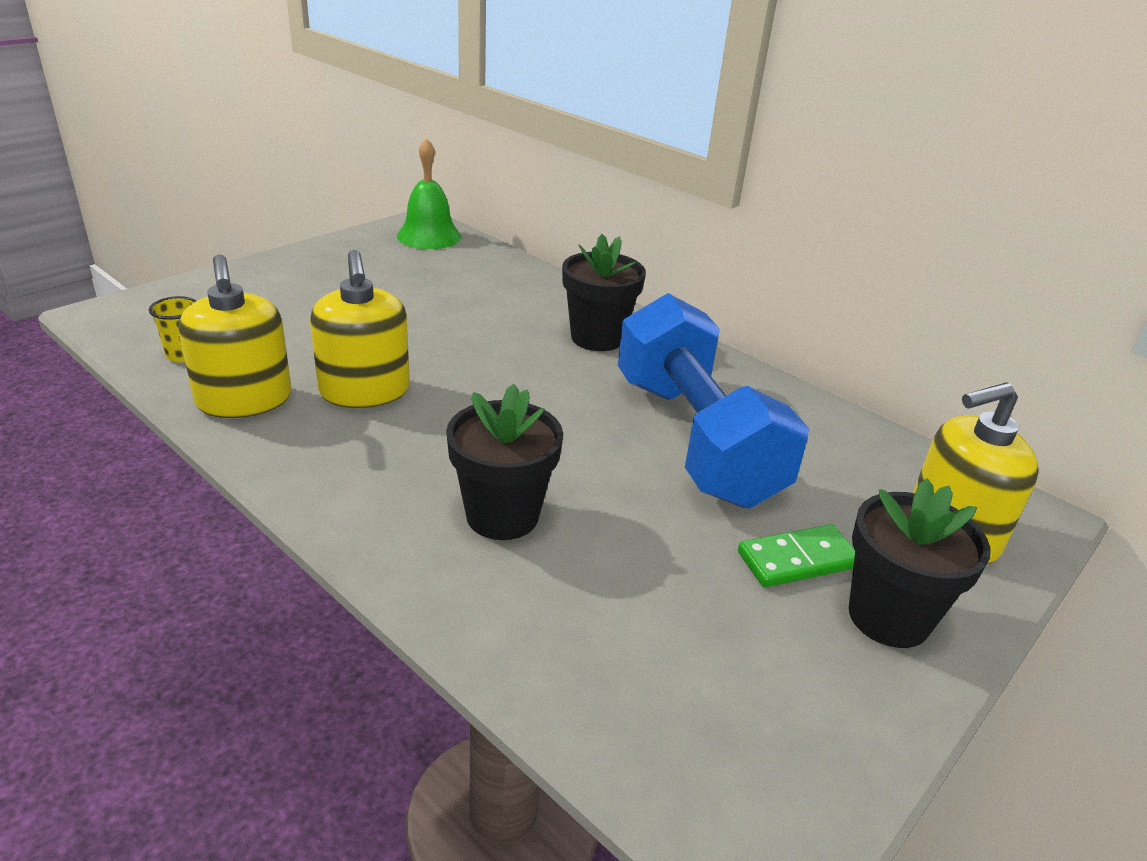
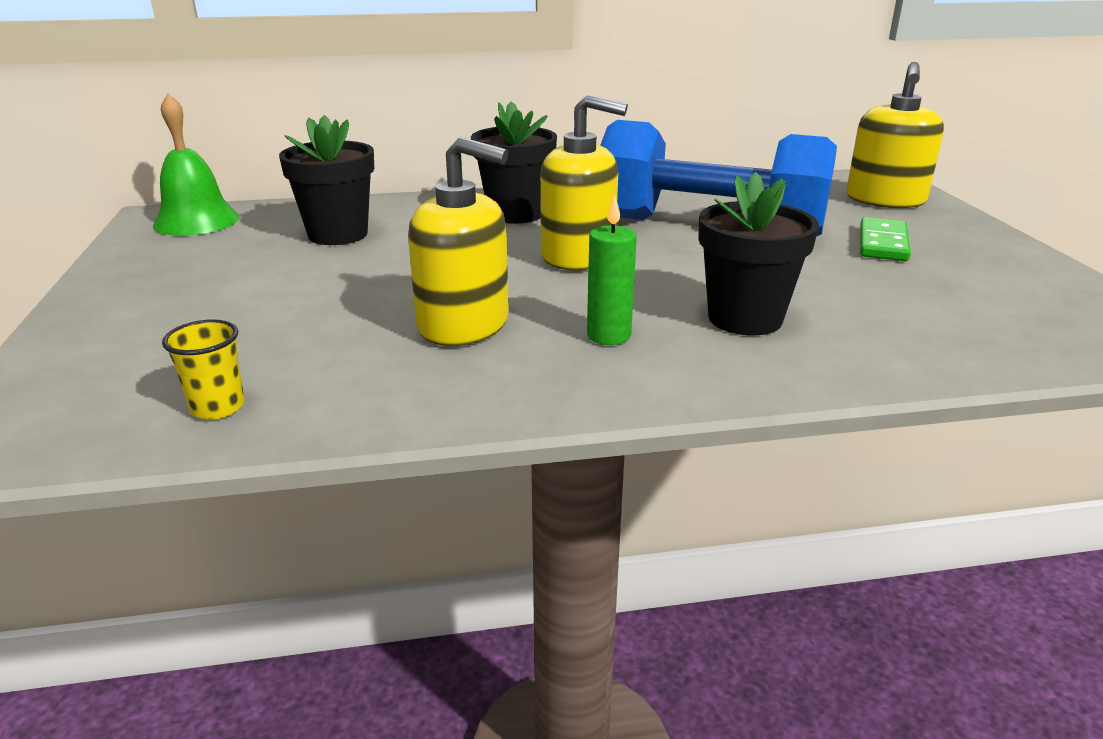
camera: 50 degrees left, 5 degrees down
(244, 400) = (387, 391): yellow soap dispenser -> yellow soap dispenser (578, 255)
(403, 457) = (608, 335): none -> green candle
(888, 617) = (959, 240): black flower pot -> black flower pot (338, 234)

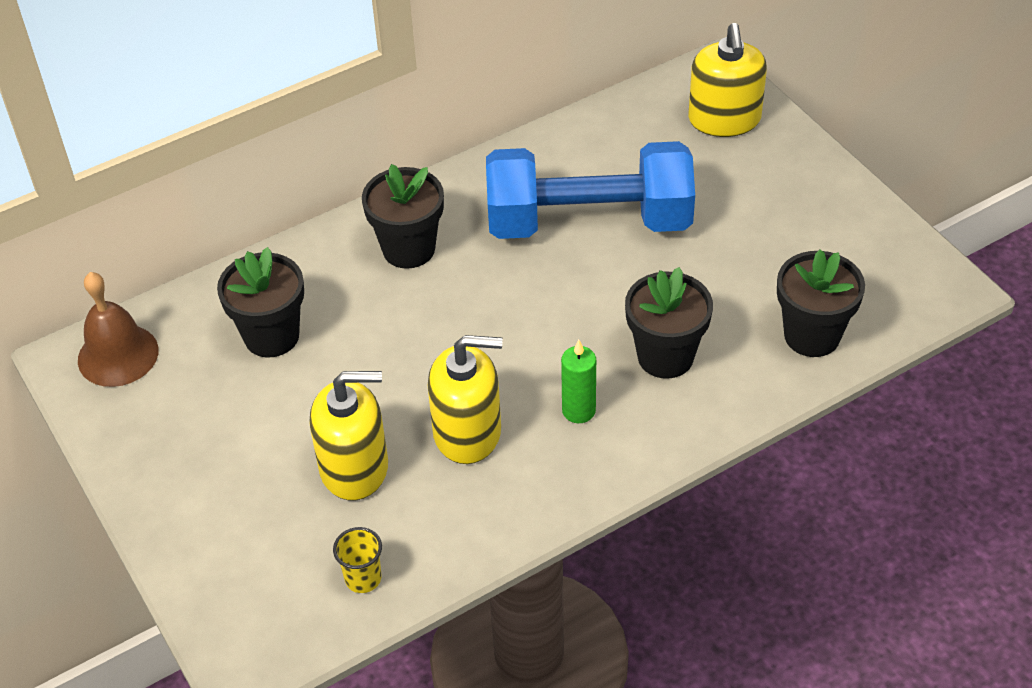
camera: 20 degrees left, 20 degrees up
(196, 221) = (118, 355): green bell -> brown bell
(578, 255) = (501, 305): yellow soap dispenser -> yellow soap dispenser (354, 467)
(882, 243) = (738, 206): green domino -> none
(953, 339) = (812, 335): none -> black flower pot

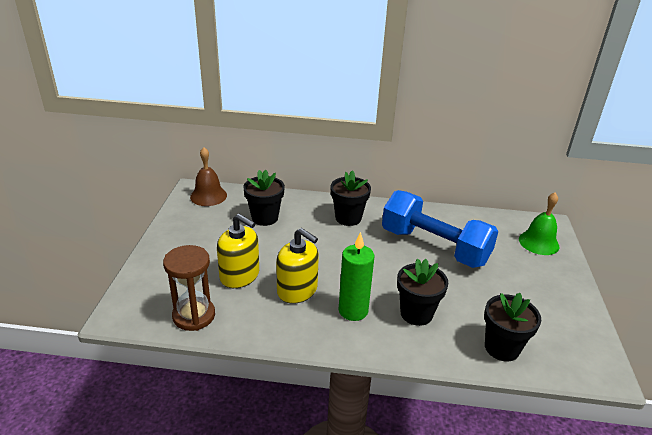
camera: 35 degrees right, 15 degrees down
(363, 578) = (194, 316): yellow cup -> brown hourglass
(578, 410) = (353, 311): green candle -> green candle, size x1.59
(724, 119) = (538, 242): yellow soap dispenser -> green bell

